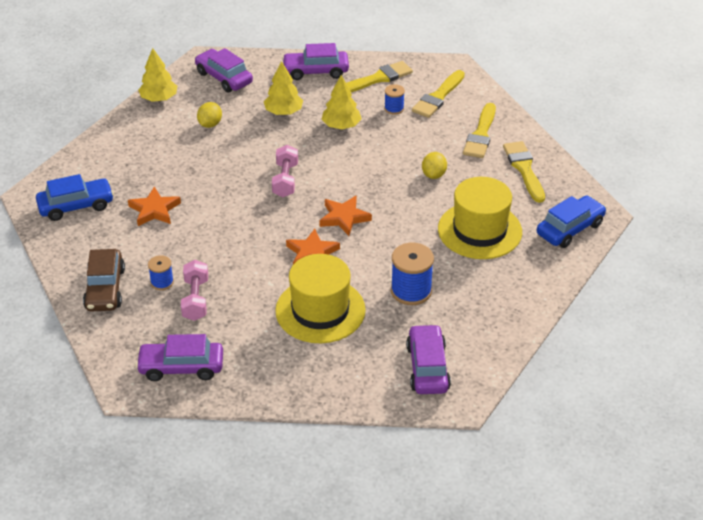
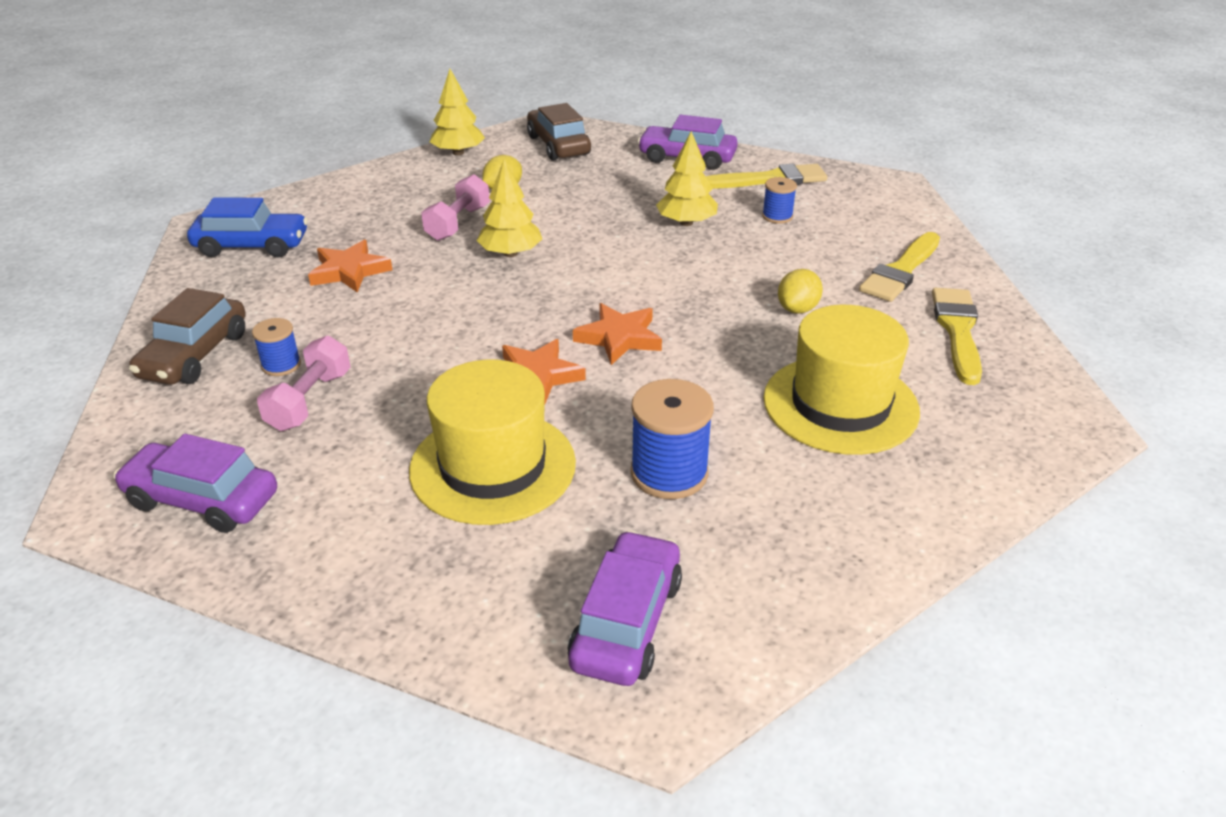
camera: 20 degrees right, 5 degrees down
(224, 78) = (558, 145): purple car -> brown car
(283, 112) = (613, 193): yellow tree -> yellow tree (510, 253)
(285, 180) = (561, 271): pink dumbbell -> pink dumbbell (458, 223)
(438, 97) = (852, 214): yellow brush -> none
(570, 229) = (1013, 438): blue car -> none

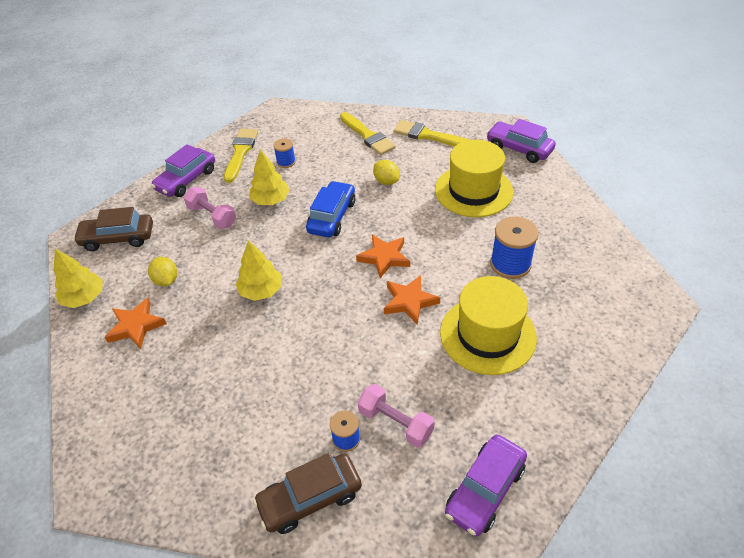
camera: 70 degrees left, 10 degrees up
(195, 355) = (310, 498): brown car -> brown car turned 120 degrees clockwise
(252, 246) = (156, 455): blue car -> blue car (332, 216)
(349, 271) = (235, 388): orange star -> orange star (136, 326)
(458, 223) = (201, 313): pink dumbbell -> pink dumbbell (212, 216)
(626, 622) = (610, 302): purple car -> purple car (519, 149)

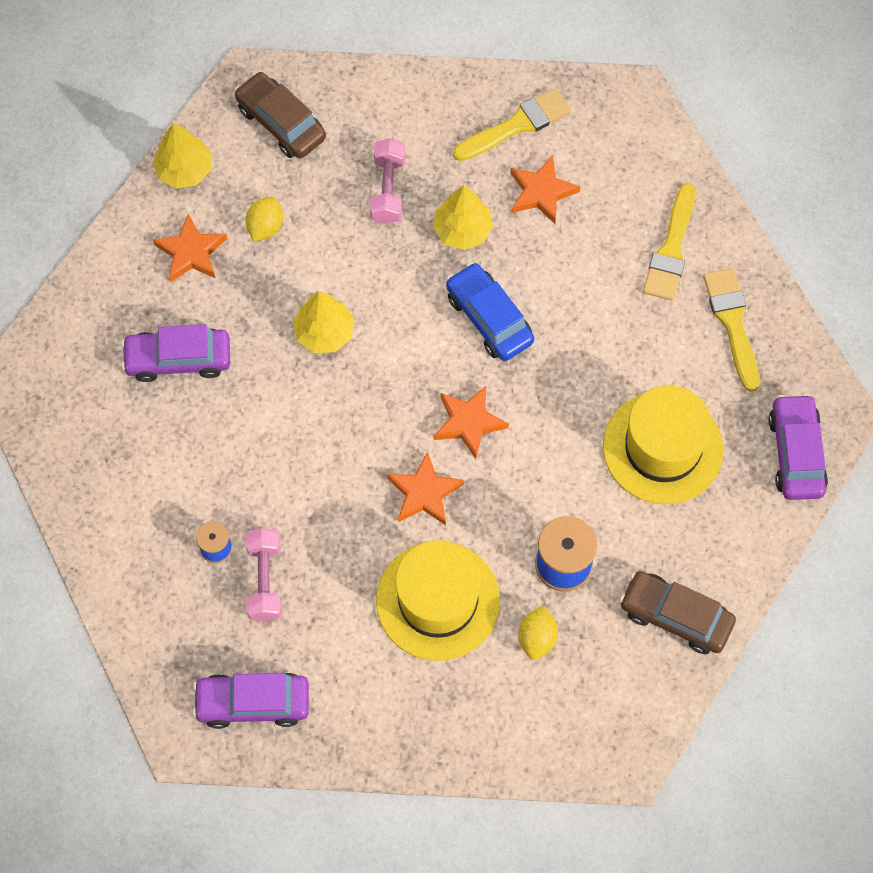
camera: 50 degrees right, 20 degrees up
(186, 180) = (421, 108): purple car -> purple car (178, 359)
(286, 162) = (541, 192): blue spool -> orange star
(310, 498) = (138, 560): brown car -> brown car (675, 616)
(332, 216) = (489, 318): blue car -> blue car turned 105 degrees counterclockwise
(386, 181) = (599, 335): yellow lemon -> yellow lemon (537, 638)

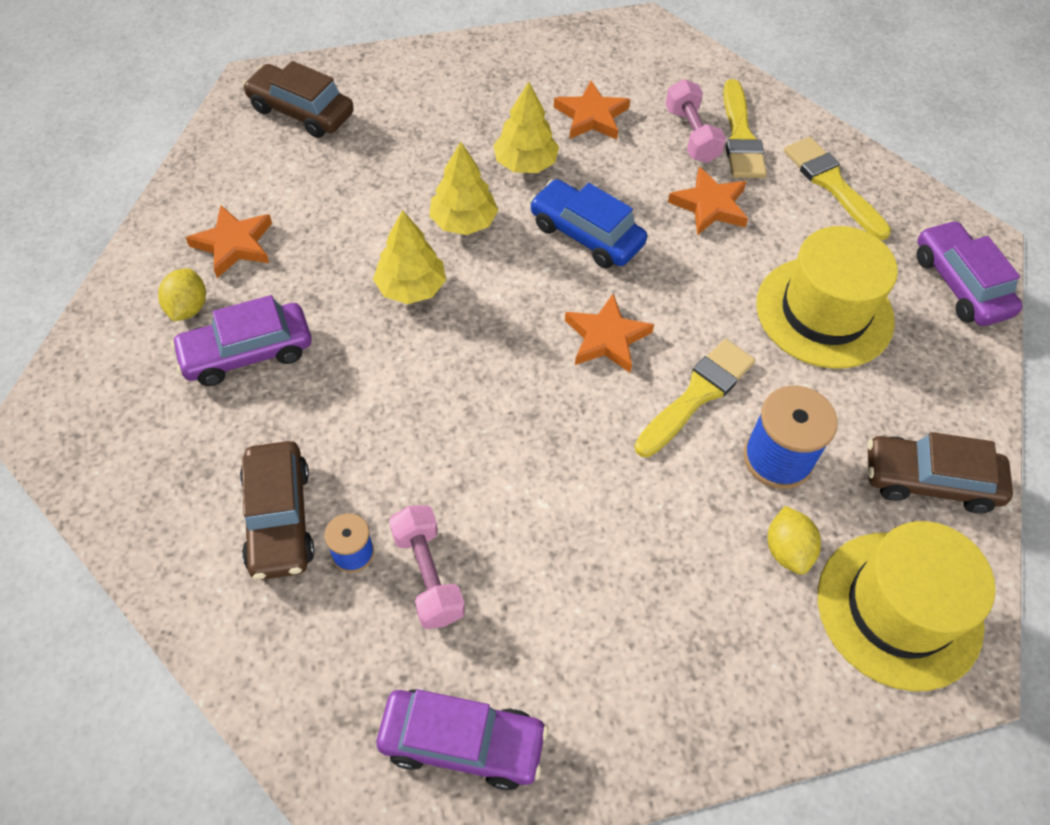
camera: 20 degrees left, 10 degrees down
(170, 506) = (279, 518): none -> brown car
(184, 170) = (207, 171): yellow tree -> yellow tree (463, 222)
(253, 703) = (462, 742): purple car -> purple car turned 150 degrees counterclockwise
(265, 227) = (312, 204): yellow lemon -> yellow lemon (188, 308)
(388, 189) = (434, 145): pink dumbbell -> pink dumbbell (691, 135)
(424, 493) = (586, 422): orange star -> orange star (710, 205)
(438, 600) = (651, 540): yellow hat -> yellow hat (899, 609)
(517, 125) = (543, 68): yellow brush -> yellow brush (697, 394)

